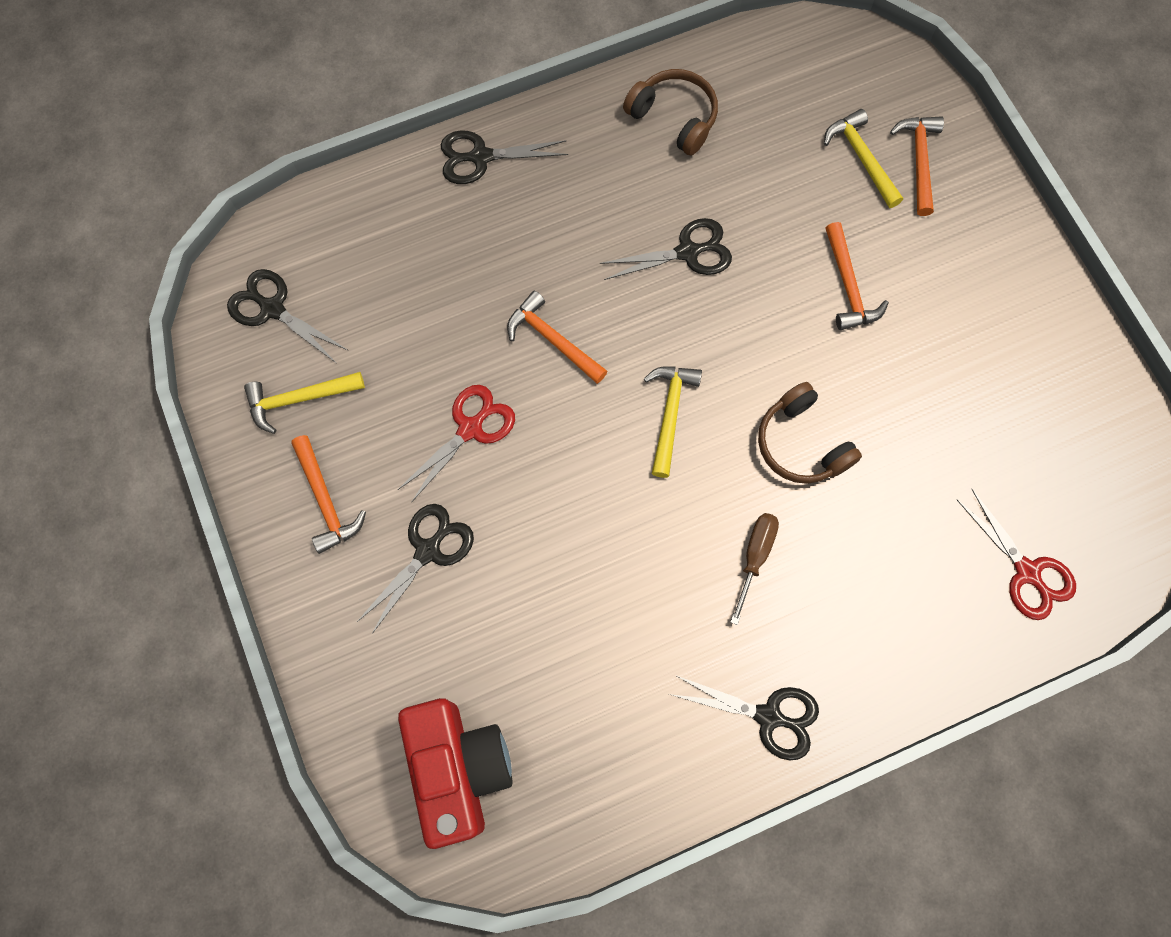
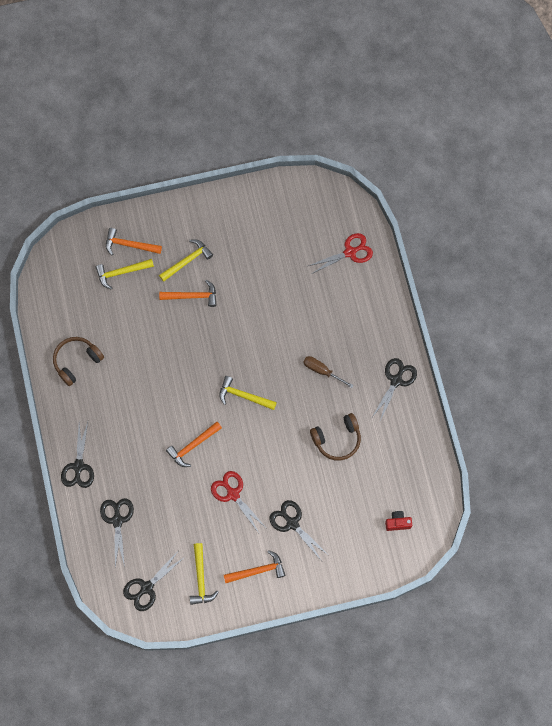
camera: 80 degrees left, 0 degrees up
(459, 769) = (397, 523): red camera -> red camera, size x0.42
(687, 252) = (157, 370): black scissors -> black scissors (117, 520)
(801, 443) = (270, 337): brown headphones -> brown headphones (337, 439)
(916, 264) = (187, 261): none -> yellow hammer

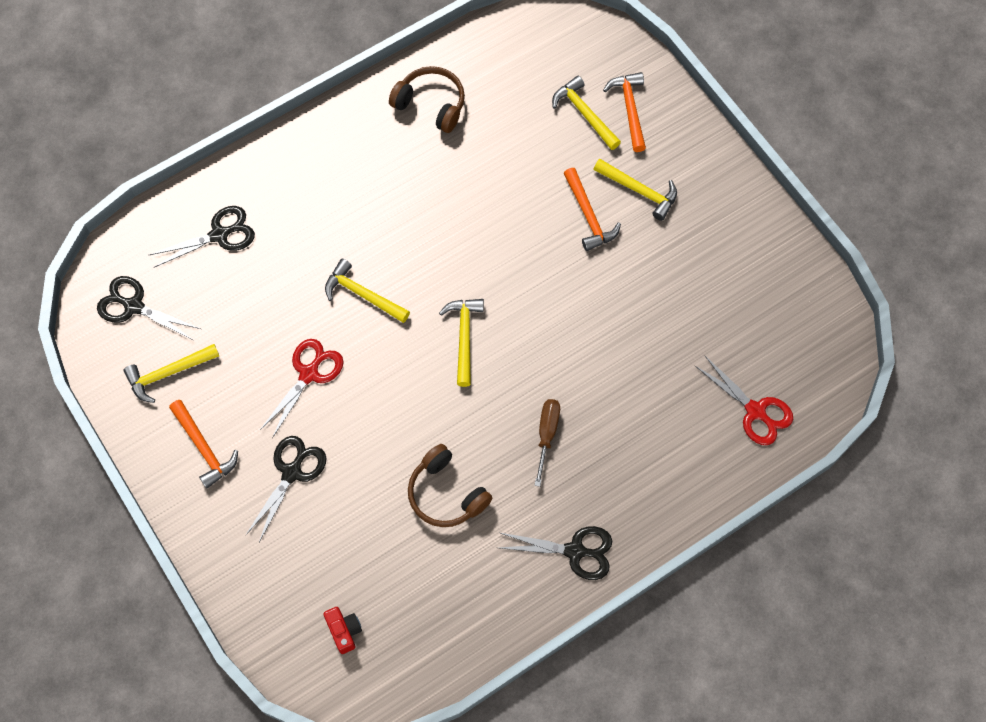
camera: 70 degrees right, 5 degrees down
(78, 466) = (281, 159): black scissors -> none
(193, 446) = (363, 295): orange hammer -> yellow hammer

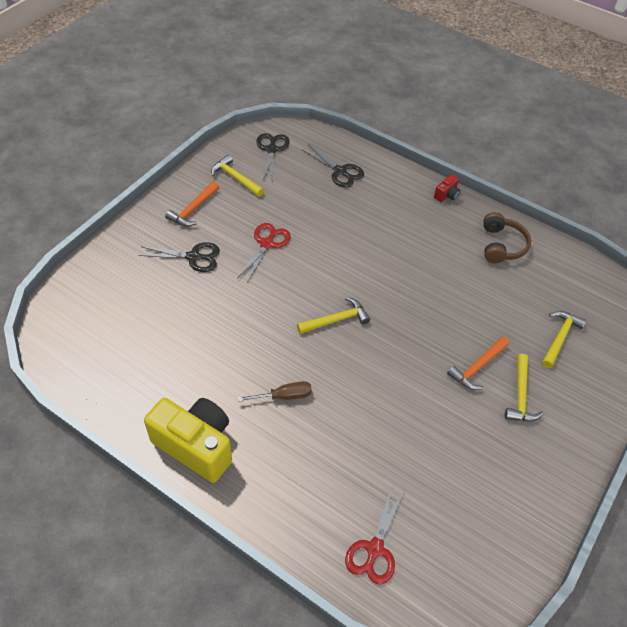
camera: 65 degrees right, 15 degrees down
(309, 374) = (267, 244): red scissors -> red scissors turned 75 degrees counterclockwise
(344, 631) = (90, 320): red camera -> red camera (446, 195)
(363, 295) = (338, 254): yellow hammer -> none
(446, 493) = (211, 347): brown headphones -> none
(575, 551) = (196, 446): black scissors -> yellow camera
(629, 109) = (585, 367): orange hammer -> none

